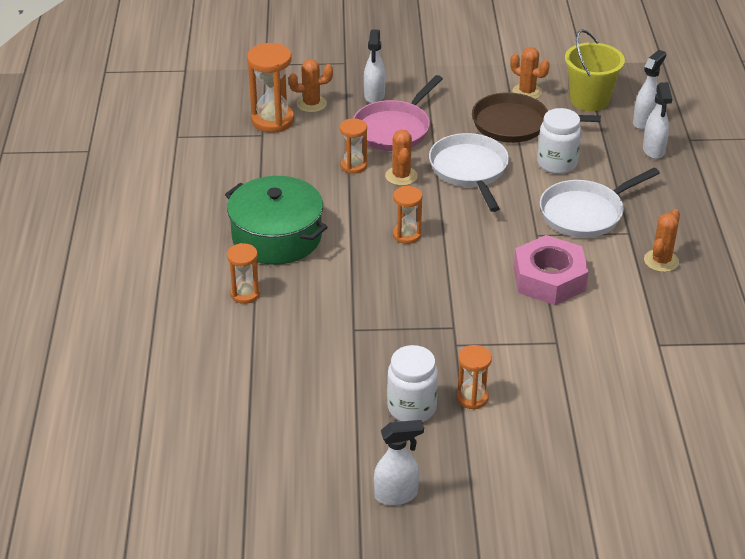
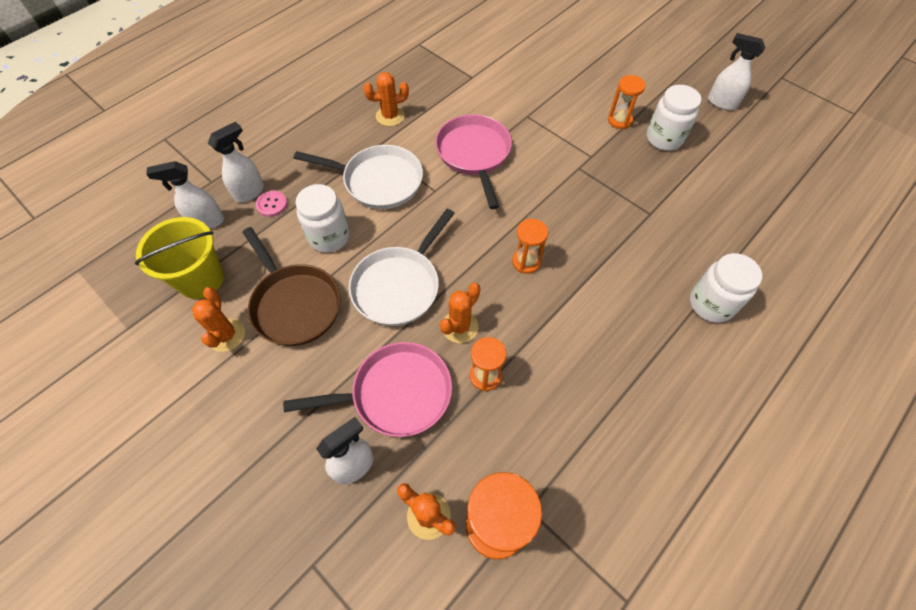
camera: 135 degrees left, 20 degrees up
(245, 294) = (711, 304): orange hourglass -> white jar
(277, 237) = (635, 344): green pot -> none
(549, 279) = (474, 154): pink nut -> pink pan
(626, 154) = (272, 204): none -> pink button

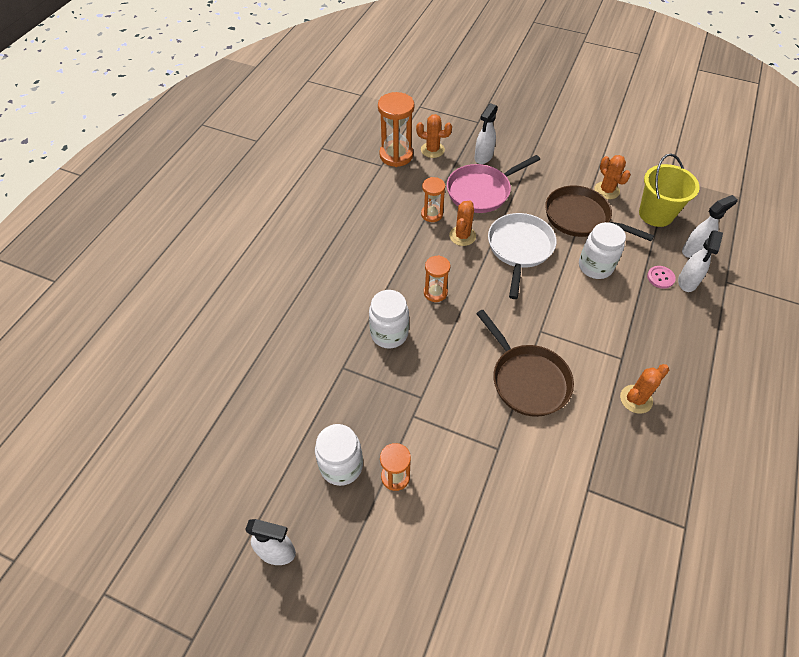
camera: 160 degrees right, 5 degrees down
(378, 181) = (594, 324): white pan -> none
(474, 154) = (527, 380): pink pan -> brown pan
(711, 304) = (284, 302): white jar -> white jar (389, 334)

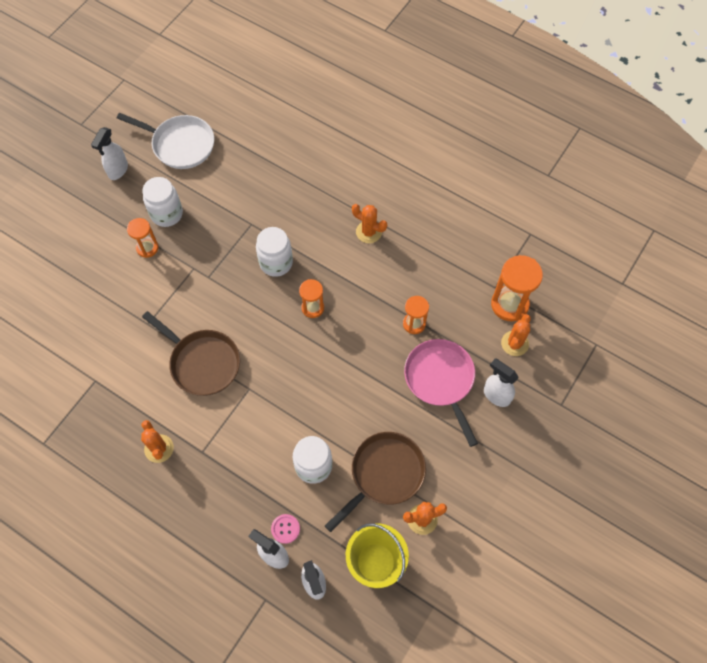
camera: 100 degrees right, 10 degrees up
(462, 236) = (379, 346): orange cactus -> orange cactus (368, 232)
(519, 249) = (352, 397): white pan -> white pan (180, 144)
(527, 380) = (202, 362): brown pan -> brown pan turned 120 degrees counterclockwise

